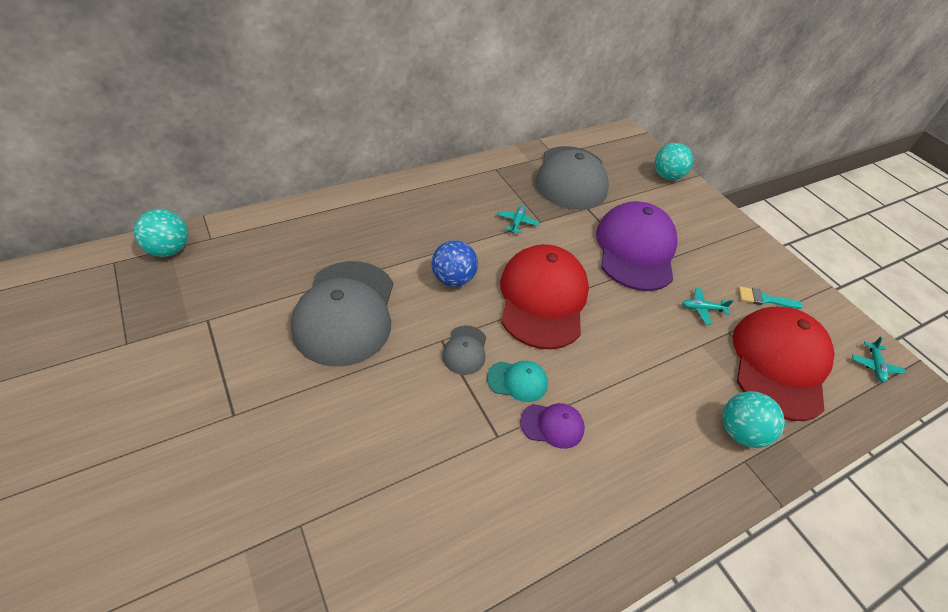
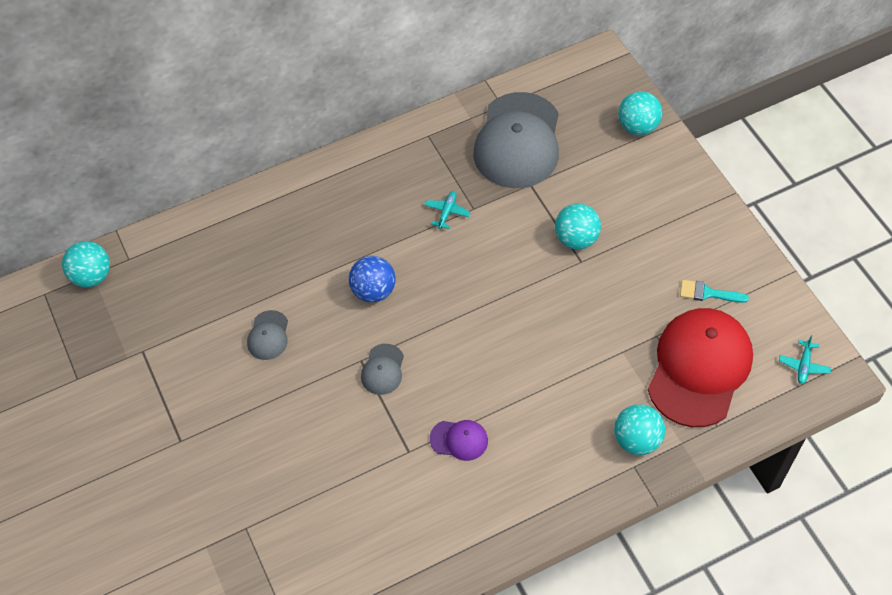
camera: 10 degrees right, 10 degrees up
(345, 312) = (268, 335): grey cap -> grey cap, size x0.43
(517, 381) = (431, 399): turquoise cap -> none
(542, 299) = (465, 308): red cap -> none
(635, 250) = (576, 239): purple cap -> turquoise ball
(702, 309) = (634, 309): turquoise plane -> none

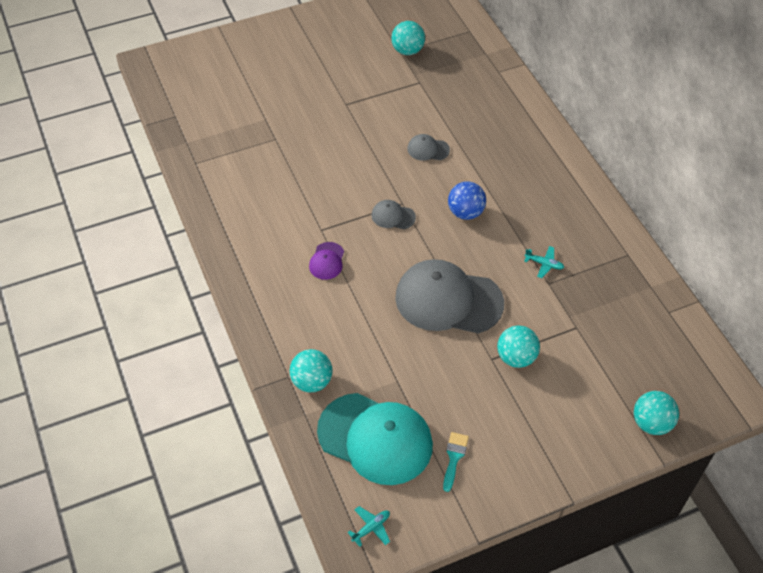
camera: 90 degrees right, 5 degrees down
(92, 276) = (484, 53): turquoise ball -> turquoise ball (407, 51)
(518, 141) = (626, 321): grey cap -> grey cap (448, 300)
(699, 368) = (375, 439): red cap -> turquoise cap
(803, 365) = (371, 528): turquoise plane -> turquoise plane turned 120 degrees clockwise

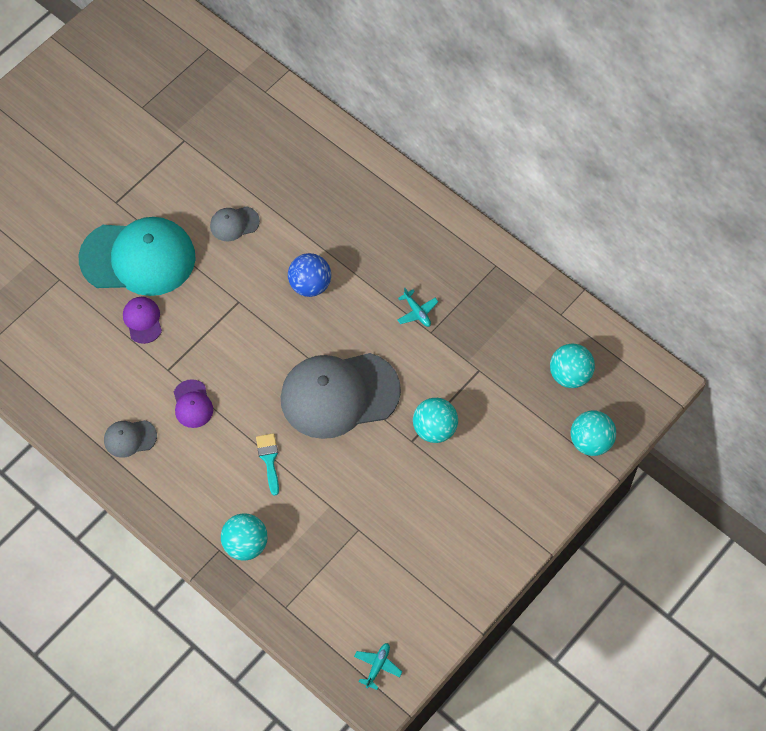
camera: 25 degrees left, 10 degrees up
(321, 189) = (142, 320): none -> purple cap
(375, 439) = (338, 576): turquoise cap -> turquoise cap (138, 258)
(393, 216) = (236, 321): grey cap -> grey cap (130, 438)
(407, 51) = (150, 103): turquoise ball -> turquoise ball (570, 375)
(454, 457) = (422, 560): turquoise brush -> turquoise brush (269, 459)
(544, 264) = (417, 312): turquoise plane -> turquoise plane turned 60 degrees clockwise

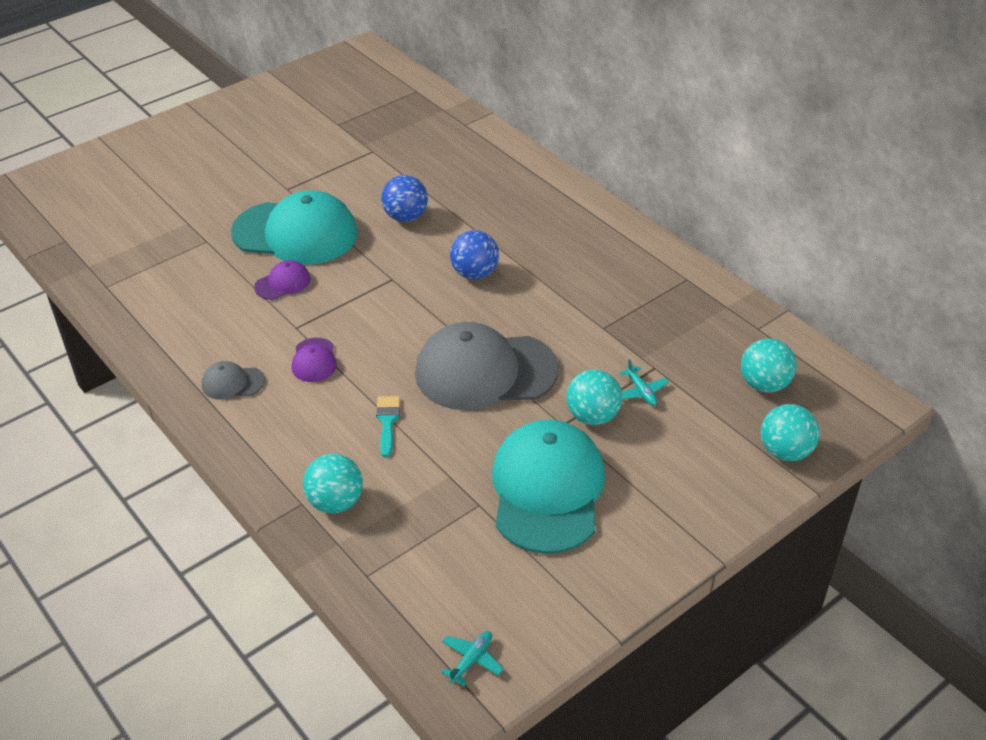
camera: 10 degrees right, 20 degrees down
(142, 320) = (283, 283): purple cap -> purple cap turned 60 degrees clockwise
(234, 224) = (405, 217): grey cap -> blue ball
(409, 507) = (547, 490): none -> turquoise cap
(417, 312) = (590, 308): turquoise plane -> turquoise plane (641, 391)

